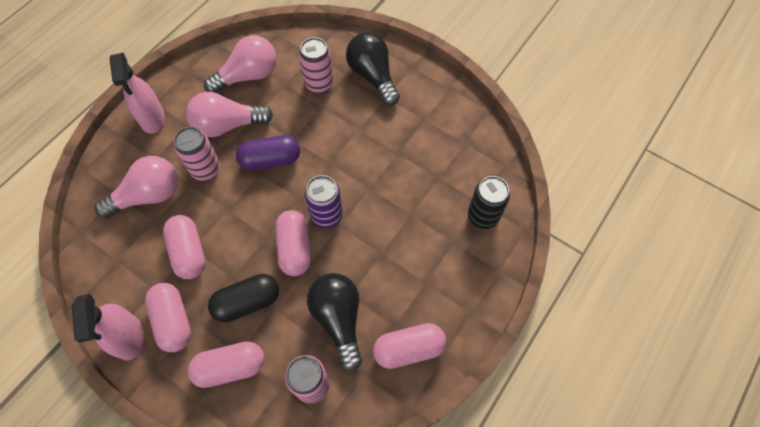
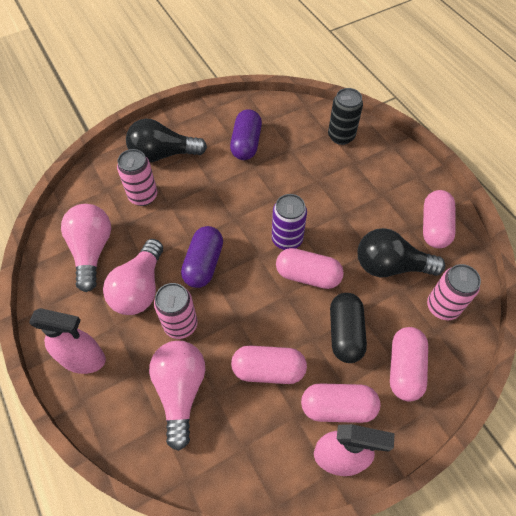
camera: 65 degrees left, 5 degrees down
(423, 135) = (246, 144): none -> purple capsule

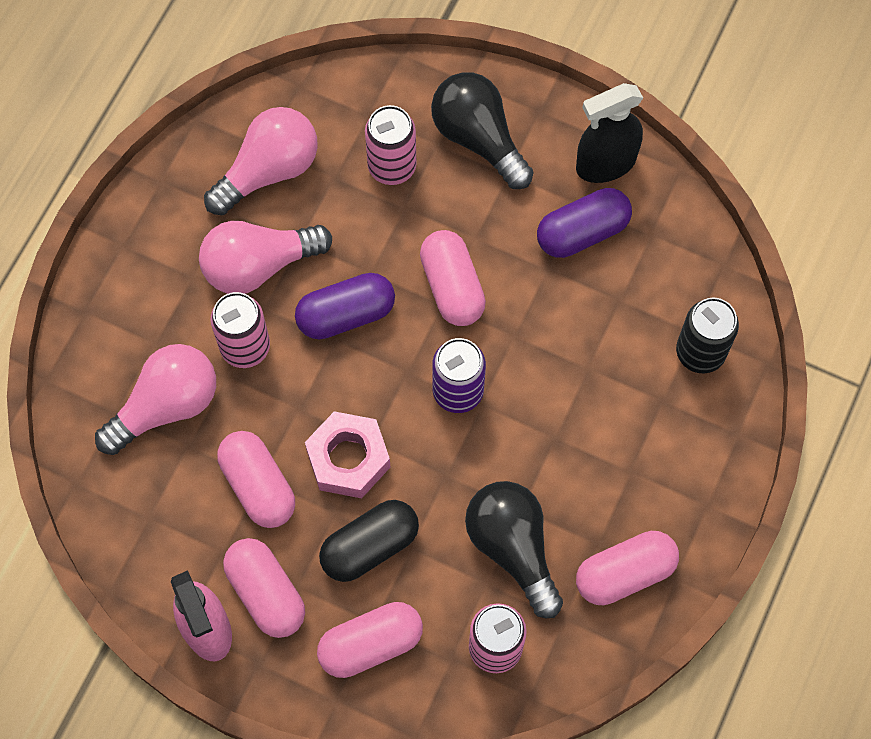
camera: 55 degrees right, 10 degrees up
(83, 359) = (131, 274): pink spray bottle -> none
(220, 117) = (605, 164): none -> black spray bottle
(286, 312) = (348, 459): none -> pink nut
(308, 276) = (420, 452): pink capsule -> pink capsule (452, 287)

